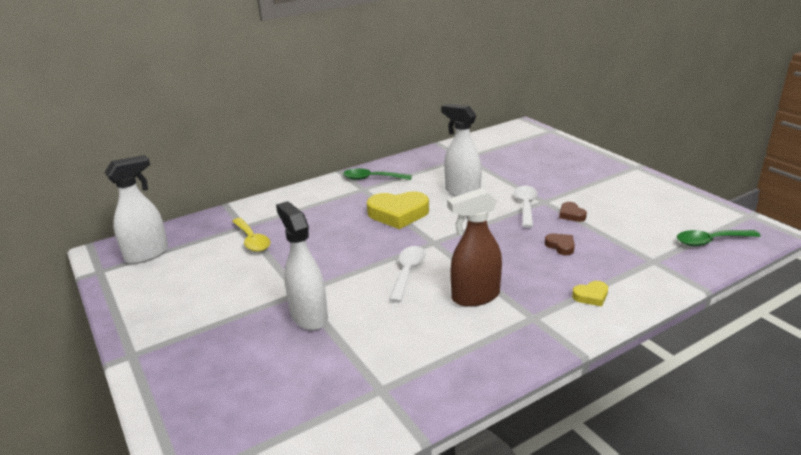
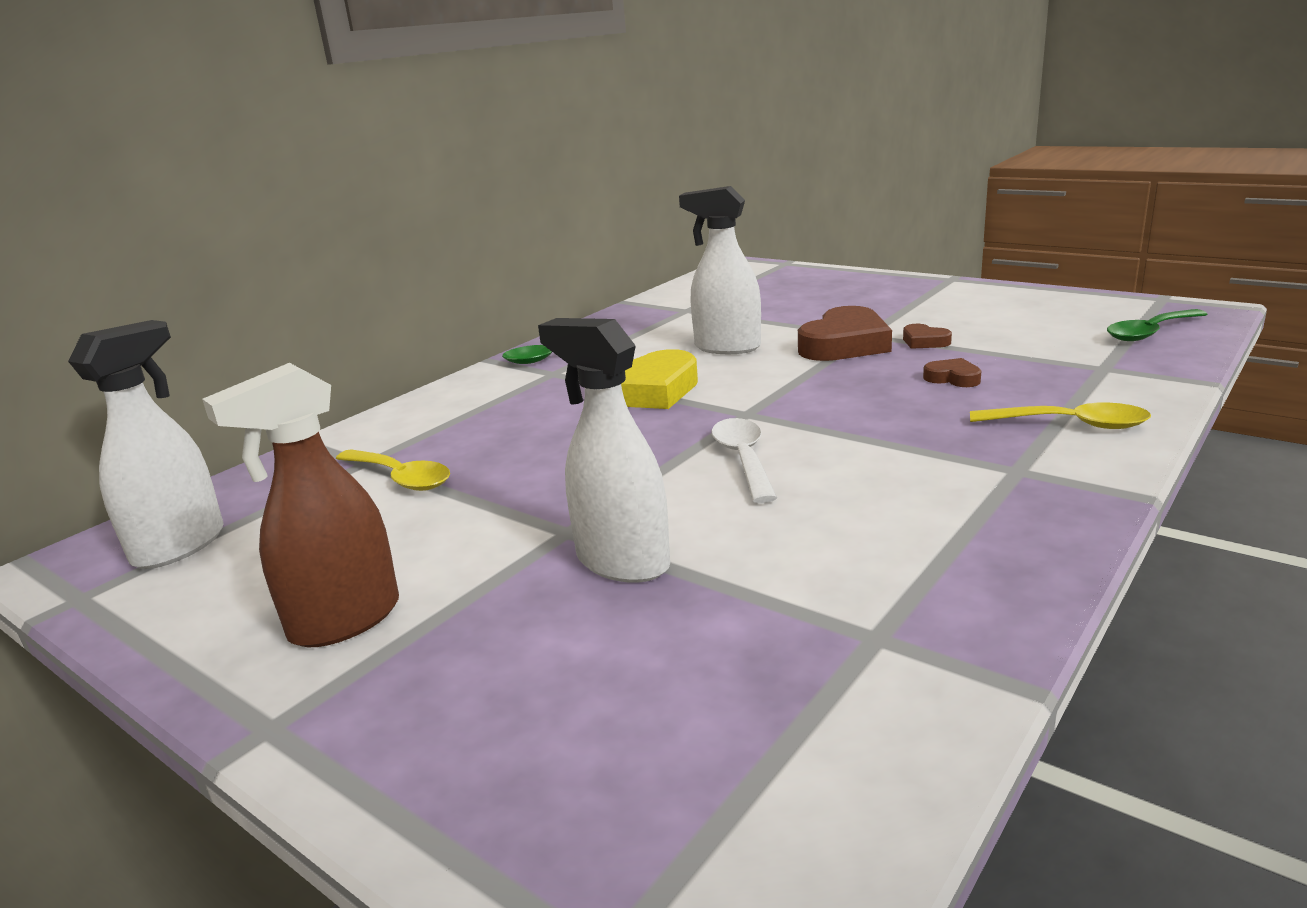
camera: 20 degrees left, 5 degrees down
(475, 296) = (893, 465): brown spray bottle -> brown spray bottle (344, 621)
(526, 206) = (844, 344): white spoon -> brown heart
(591, 296) = (1070, 424): yellow heart -> yellow spoon

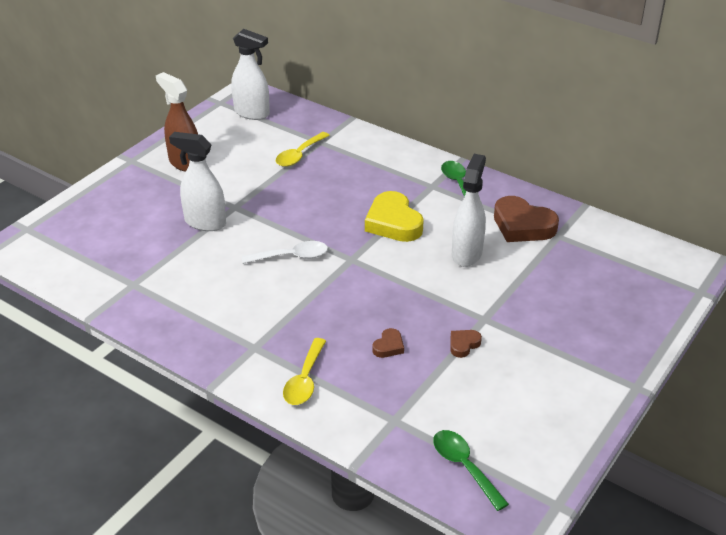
camera: 85 degrees right, 15 degrees up
(621, 562) = (205, 222): white spray bottle -> white spray bottle turned 105 degrees counterclockwise
(844, 344) = (464, 306): brown heart -> brown heart (522, 225)

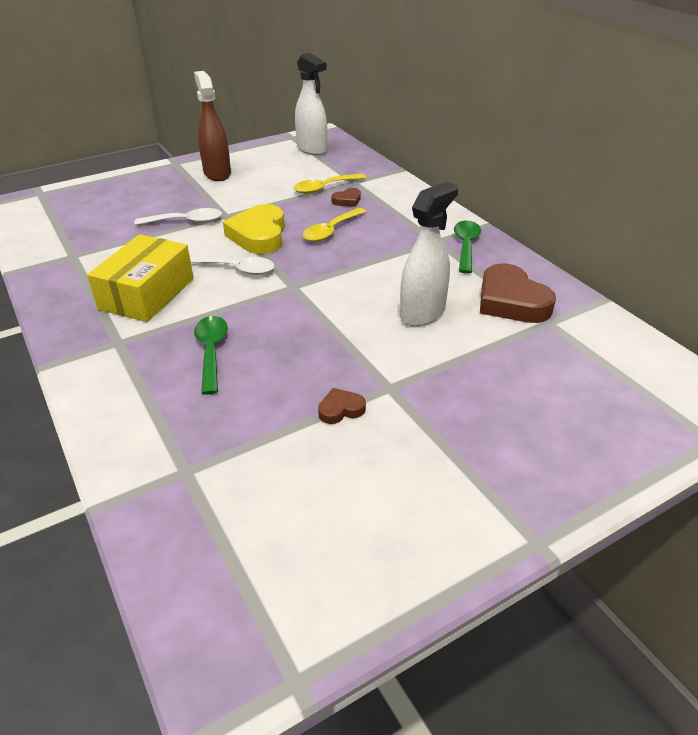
camera: 25 degrees right, 0 degrees up
(205, 222) = (186, 222): white spray bottle -> white spoon
(237, 300) = (147, 293): none -> yellow box
(305, 380) = (133, 391): yellow spoon -> yellow spoon (331, 231)
(388, 346) = (253, 384): brown heart -> brown heart (347, 200)
(393, 222) = (366, 264): yellow heart -> yellow heart (259, 235)
(464, 466) = (215, 566): green spoon -> green spoon (211, 351)

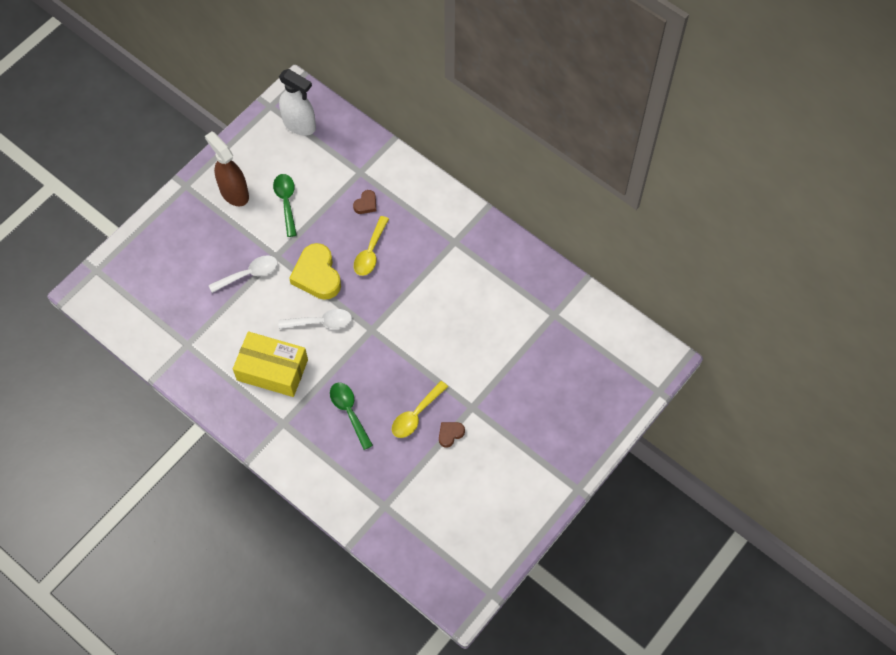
camera: 20 degrees left, 25 degrees up
(147, 293) = (272, 370): yellow box -> yellow box turned 75 degrees counterclockwise
(324, 188) = (339, 190): yellow spoon -> yellow spoon (416, 415)
(423, 313) = (471, 331): white spray bottle -> none
(466, 246) = (479, 242): green spoon -> green spoon (286, 202)
(511, 301) = (525, 299): brown heart -> none

